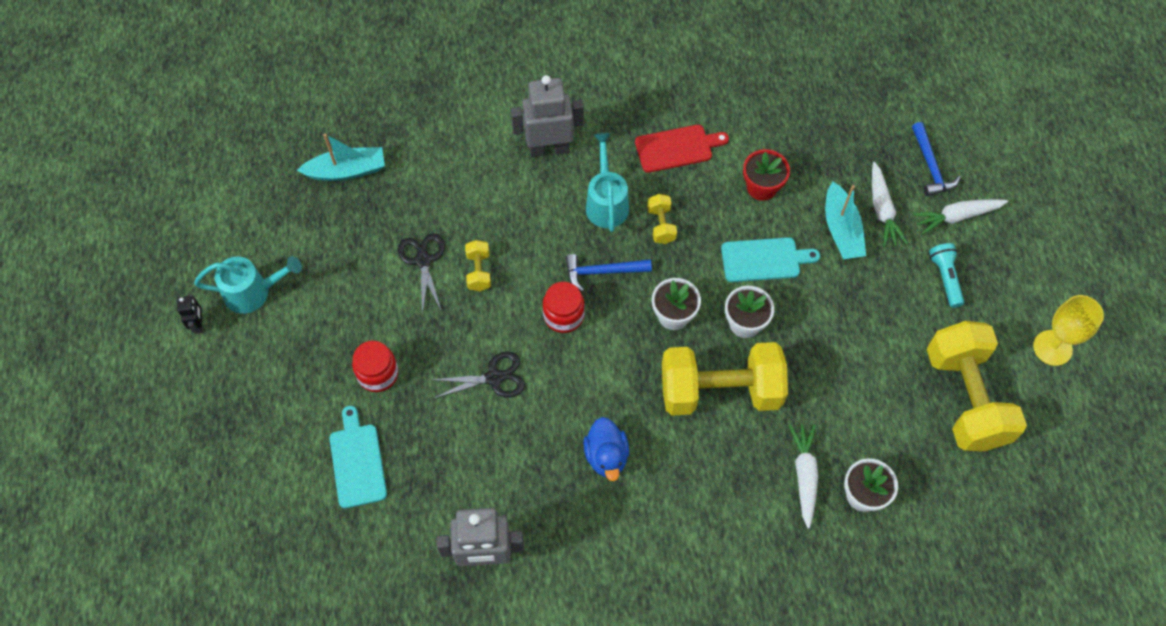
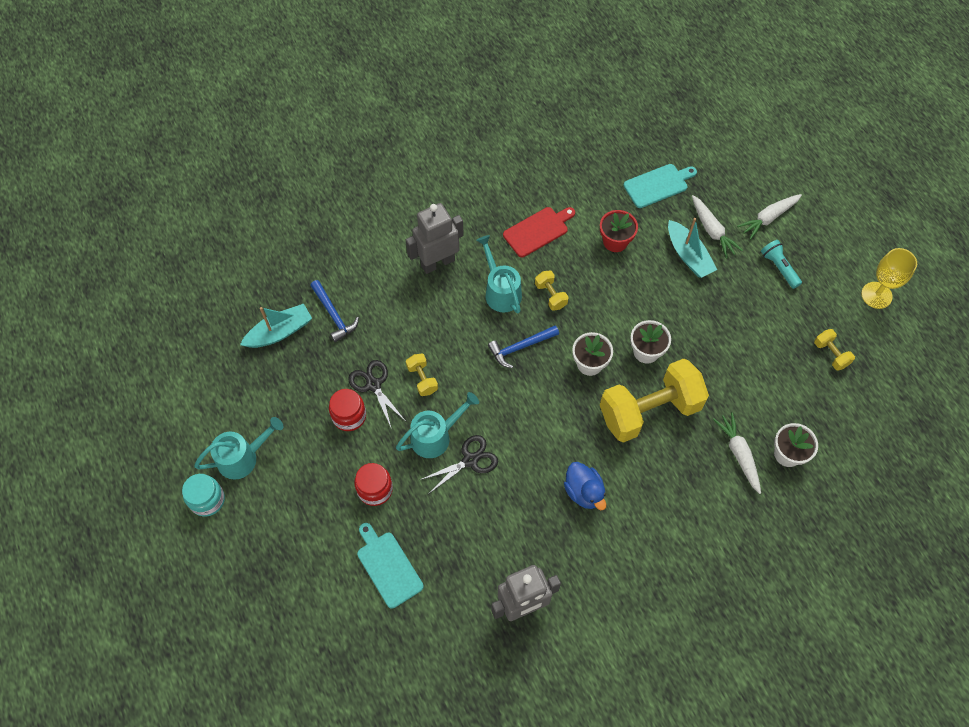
camera: 20 degrees left, 0 degrees up
(199, 324) = (207, 500): black robot -> turquoise jar
(468, 338) = (436, 436): none -> turquoise watering can
(563, 315) = (504, 392): red jar -> red jar (349, 416)
(764, 260) = (640, 297): turquoise cutting board -> turquoise cutting board (658, 185)
(930, 166) = (733, 186): blue hammer -> blue hammer (334, 315)
(965, 398) = (830, 354): yellow dumbbell -> yellow dumbbell, size x0.42

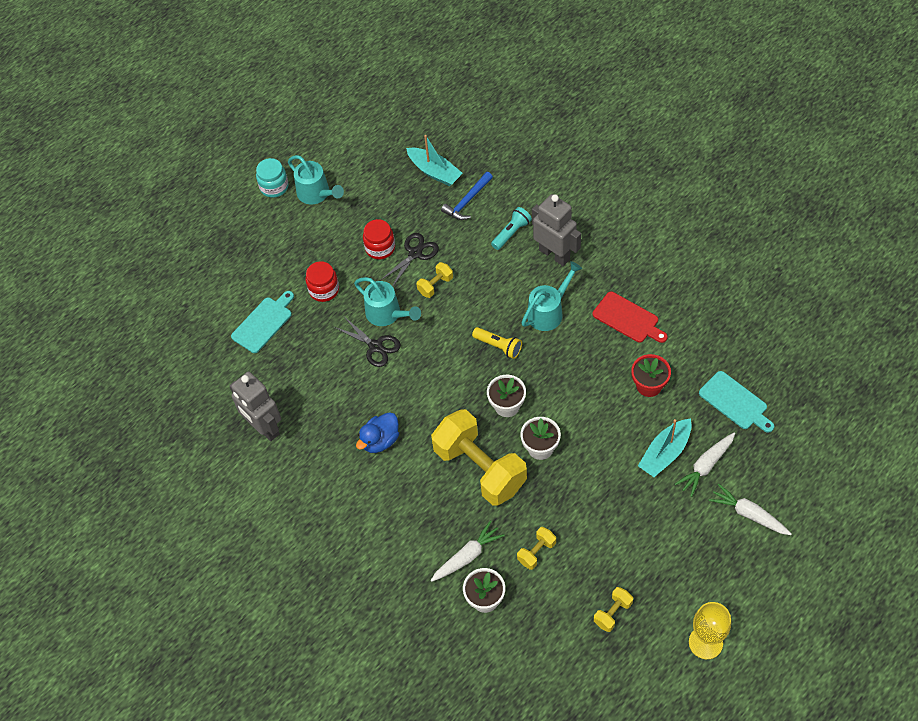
camera: 75 degrees right, 5 degrees down
(520, 347) = (498, 346): blue hammer -> yellow flashlight
(550, 295) = (563, 352): yellow dumbbell -> yellow dumbbell (536, 552)
(779, 268) = (692, 539): turquoise flashlight -> turquoise flashlight (511, 233)

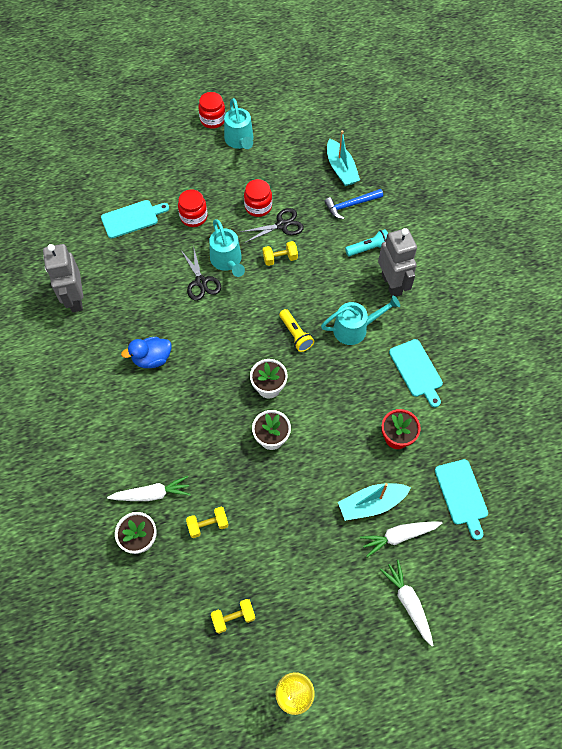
camera: 25 degrees right, 5 degrees up
(274, 187) = (213, 120): turquoise jar -> red jar
(480, 468) = (212, 427): yellow dumbbell -> none
(628, 319) = (417, 370): red cutting board -> turquoise cutting board

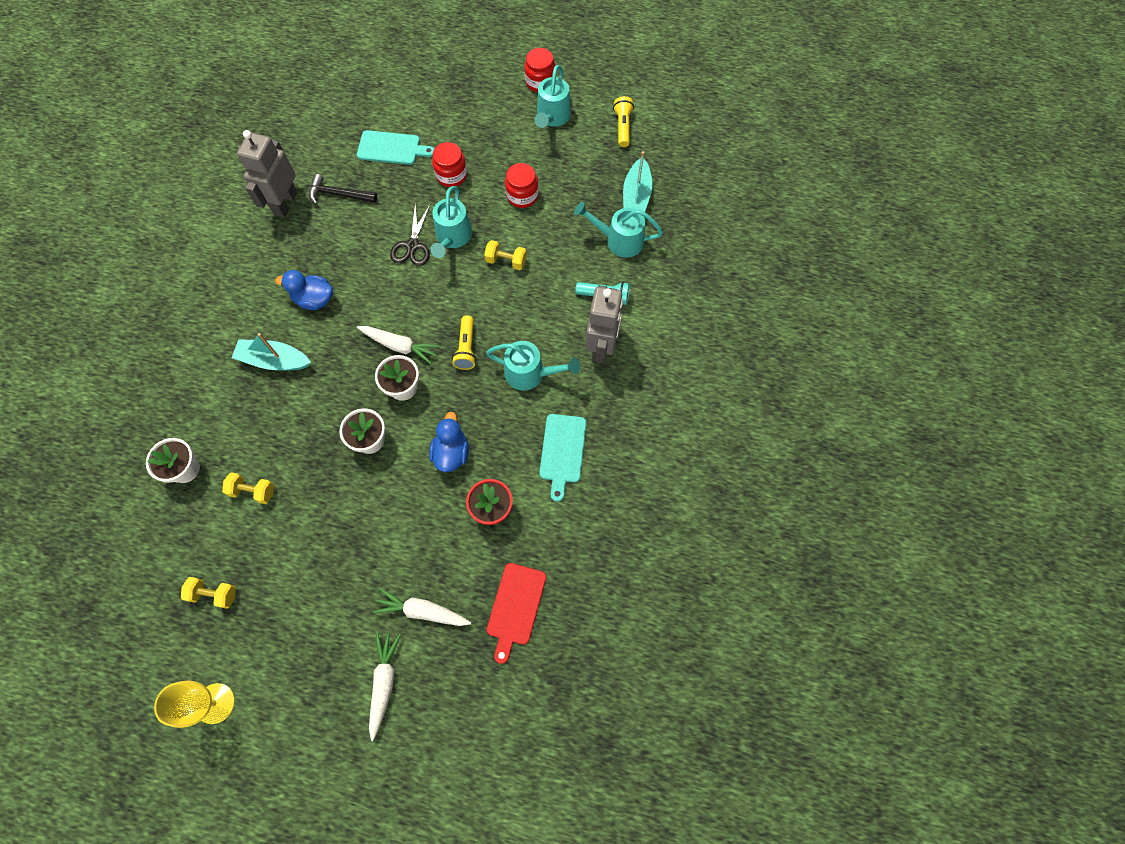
camera: 30 degrees right, 5 degrees up
(114, 272) = (339, 194): none -> black hammer
(152, 494) = (224, 432): white carrot -> white carrot (400, 346)
(282, 225) = (532, 227): black scissors -> none
(296, 125) = (622, 127): none -> yellow flashlight
(338, 414) = (451, 453): none -> blue duck
(350, 205) = (618, 240): blue hammer -> turquoise watering can
(371, 504) = (419, 562): turquoise boat -> turquoise boat (274, 360)
(462, 495) = (515, 607): turquoise cutting board -> red cutting board

